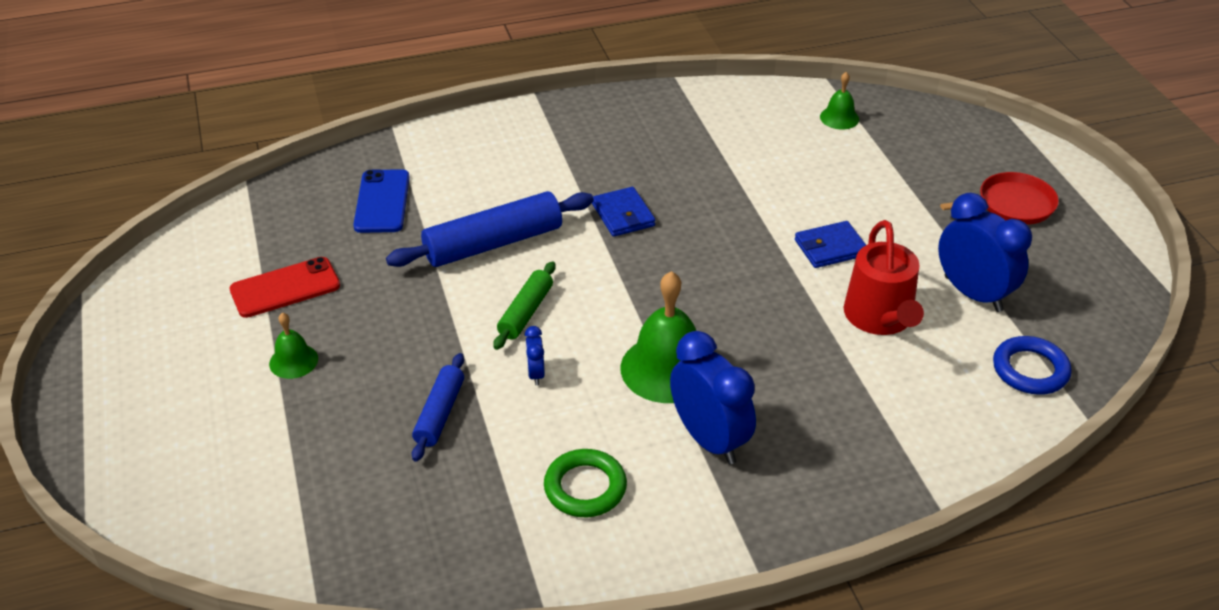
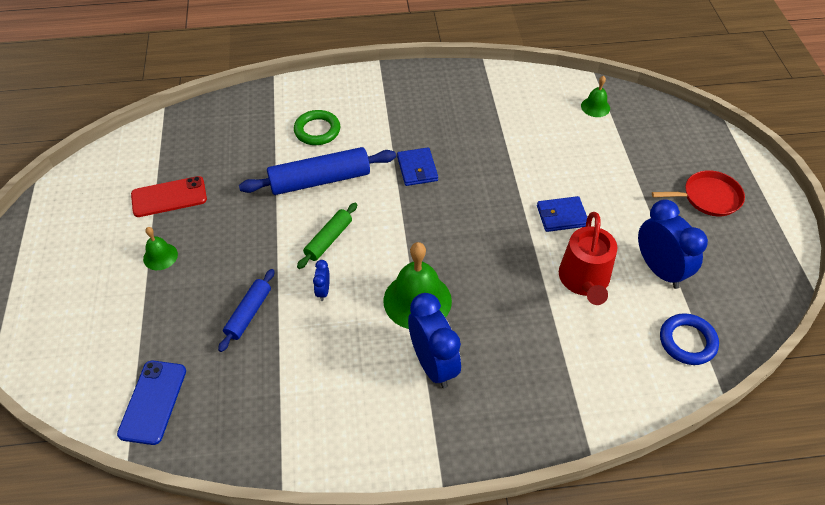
camera: 10 degrees right, 10 degrees up
(382, 202) = (251, 136): blue phone -> blue phone (153, 402)
(585, 487) = (335, 390): green ring -> green ring (317, 130)

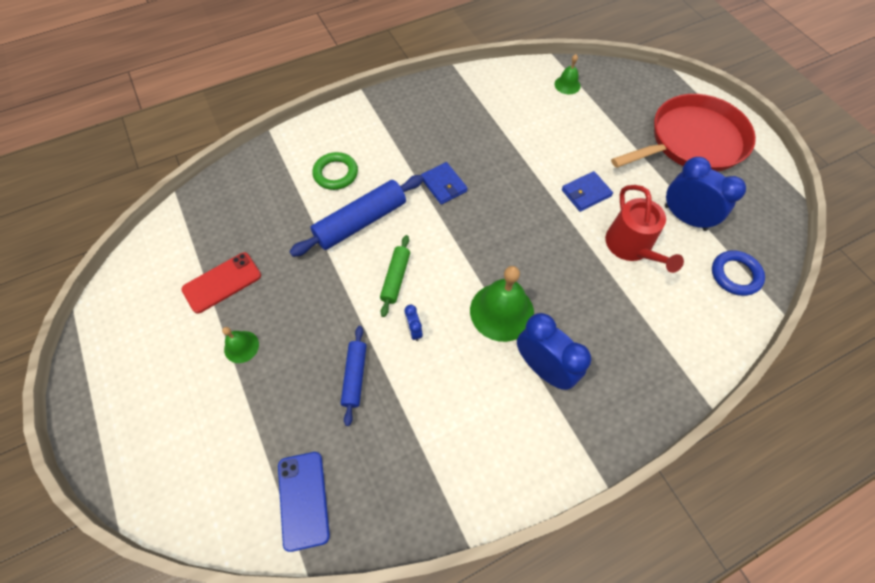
camera: 20 degrees left, 10 degrees up
(708, 197) = (692, 141): red pan -> red pan, size x1.93

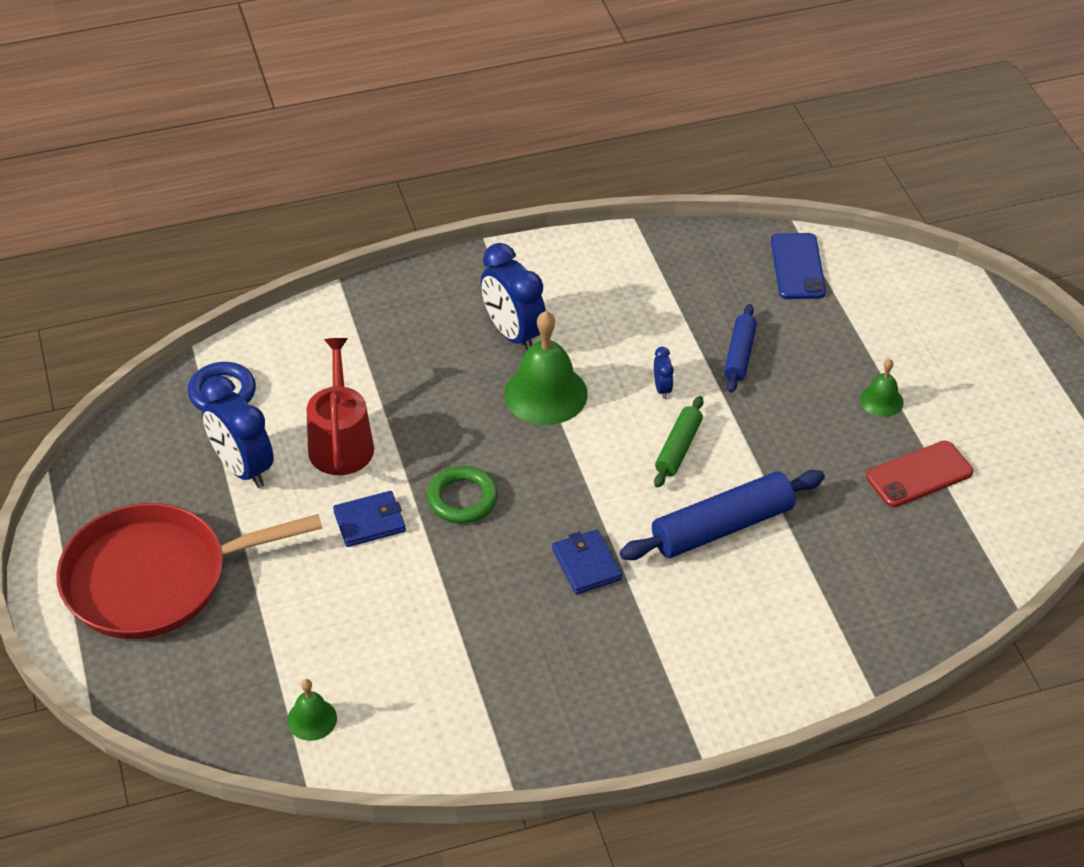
camera: 170 degrees left, 15 degrees down
(336, 173) = (759, 607): green ring -> green ring (462, 499)

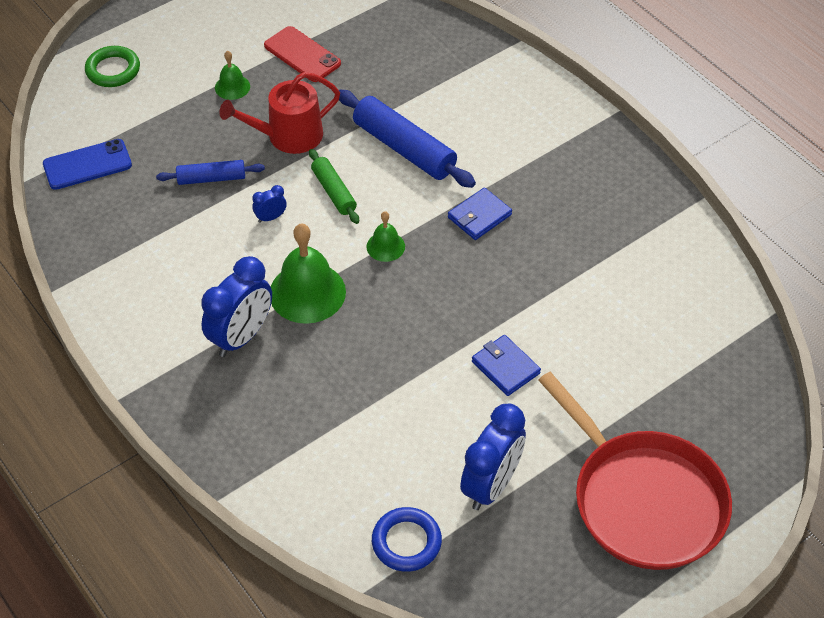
camera: 110 degrees left, 5 degrees up
(312, 719) = (711, 336): green bell -> green bell (385, 246)
(341, 442) = (427, 420): red watering can -> red watering can (288, 136)
(462, 499) = (451, 312): green ring -> green ring (113, 70)
(678, 448) = (334, 192): green rolling pin -> green rolling pin turned 60 degrees clockwise

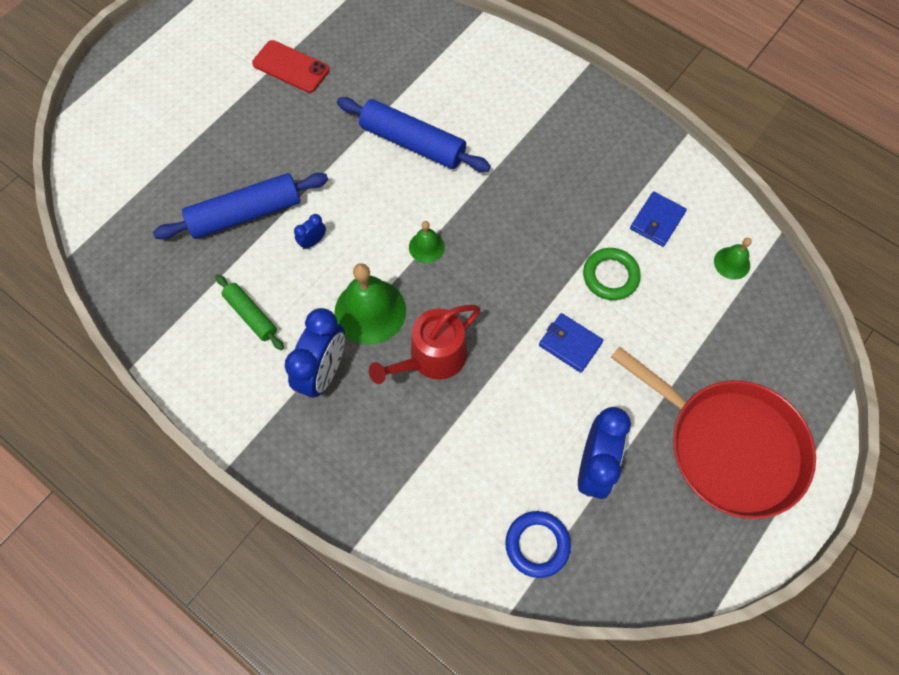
camera: 15 degrees left, 15 degrees up
(87, 165) = (123, 226): blue phone -> none
(113, 70) = (117, 121): green ring -> green ring (610, 276)
(211, 178) = (245, 214): blue rolling pin -> blue rolling pin, size x1.74
(232, 87) = (236, 114): green bell -> green bell (732, 263)
(288, 136) = (303, 154): red watering can -> red watering can (432, 358)
(334, 192) = (363, 202): green rolling pin -> green rolling pin (251, 315)
(479, 216) = (500, 196): blue wallet -> blue wallet (657, 221)

